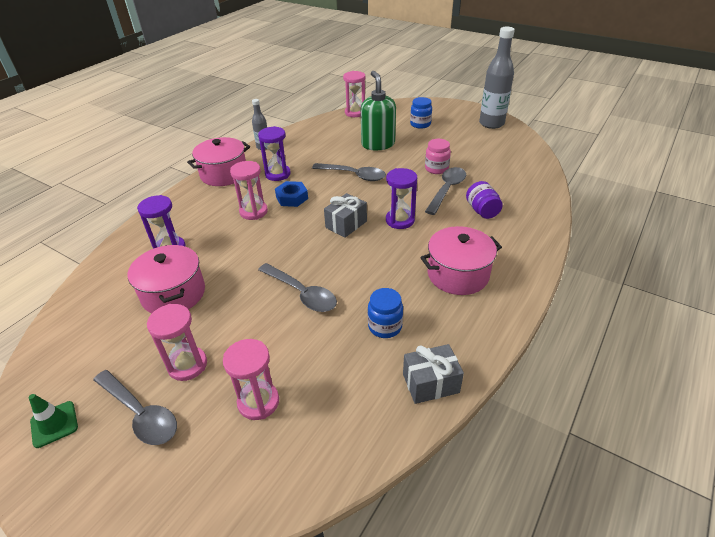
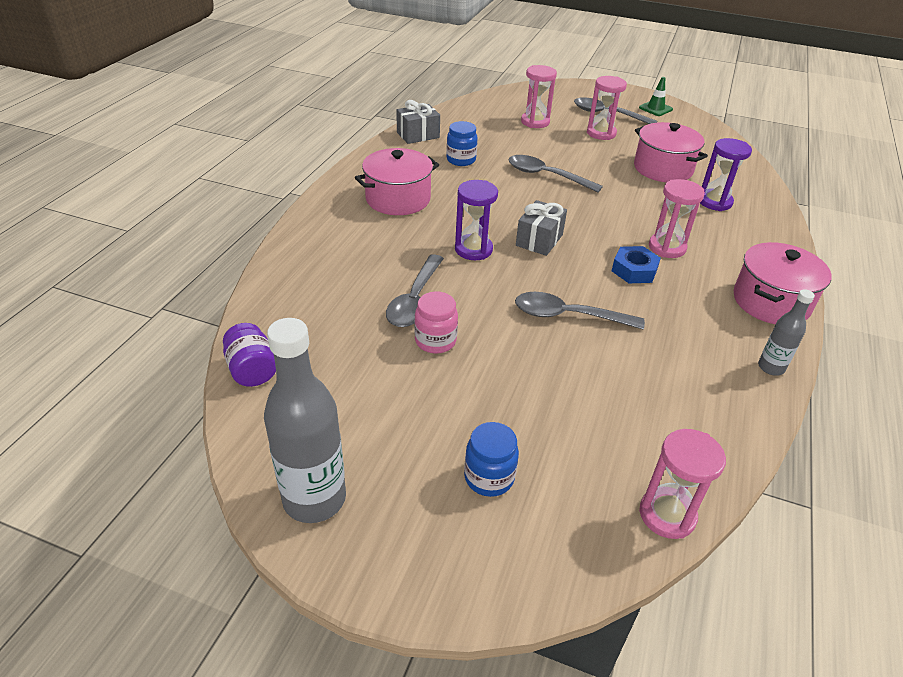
camera: 165 degrees right, 0 degrees up
(278, 174) = (689, 308): purple hourglass -> none
(378, 144) = (560, 396): green soap dispenser -> none
(482, 211) = (364, 270): purple jar -> purple jar (252, 370)

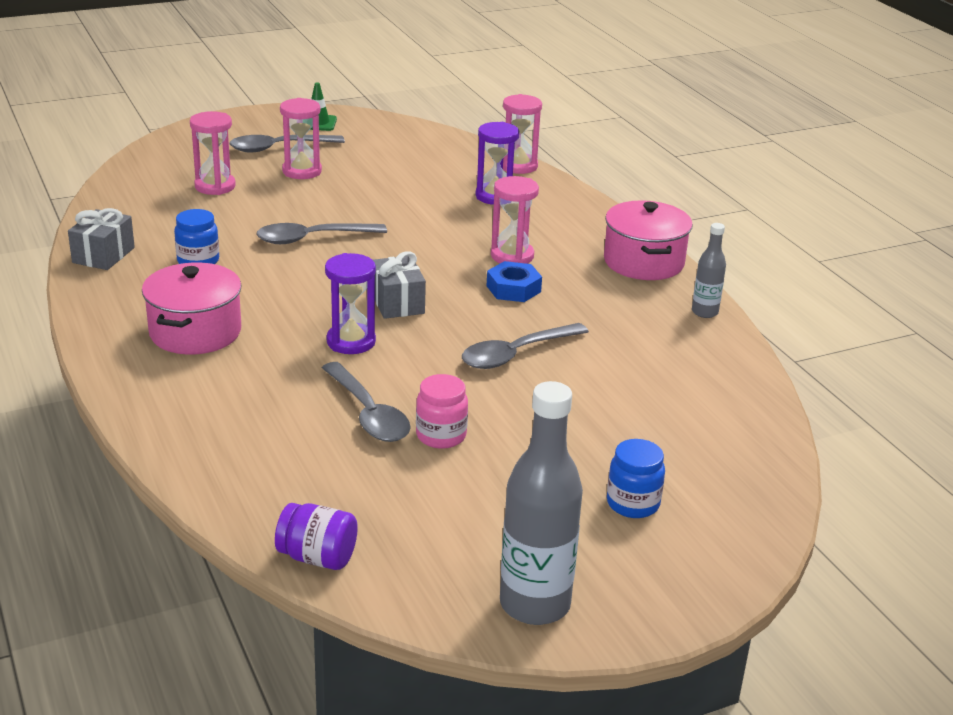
camera: 45 degrees left, 10 degrees down
(663, 169) = (410, 184): pink pot -> none
(667, 515) = (770, 449): pink hourglass -> pink hourglass (518, 166)

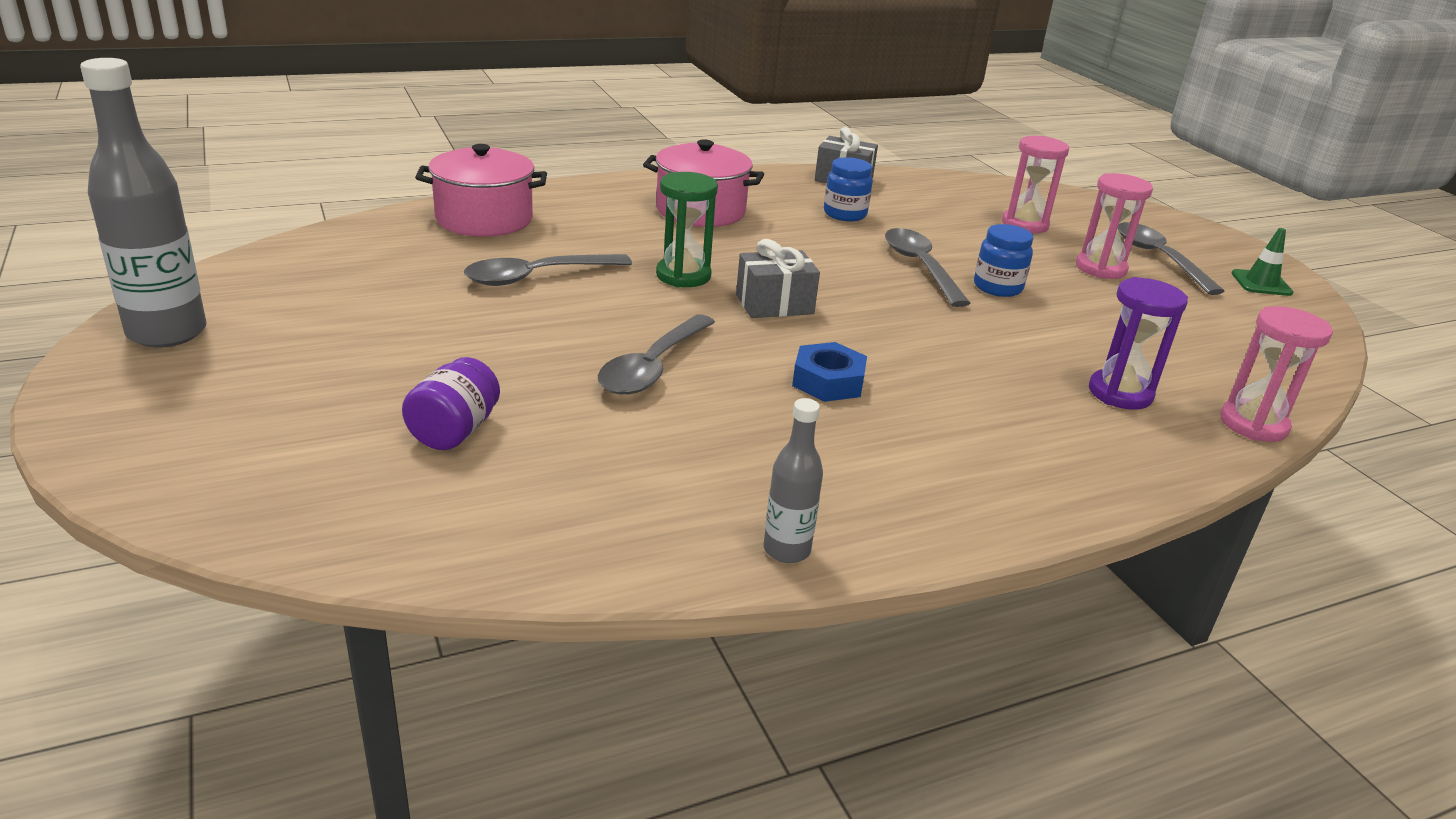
camera: 90 degrees right, 0 degrees up
(317, 557) = (313, 245): purple jar -> purple jar (454, 431)
(351, 342) = (683, 276): purple hourglass -> green hourglass
(441, 436) = (484, 309): pink jar -> none
(512, 256) = (926, 389): pink hourglass -> none
(516, 354) = (653, 367): grey spoon -> grey spoon turned 120 degrees counterclockwise
(633, 504) = (296, 409): blue jar -> blue jar (997, 287)
(644, 262) = (953, 509): pink pot -> pink pot (484, 219)

